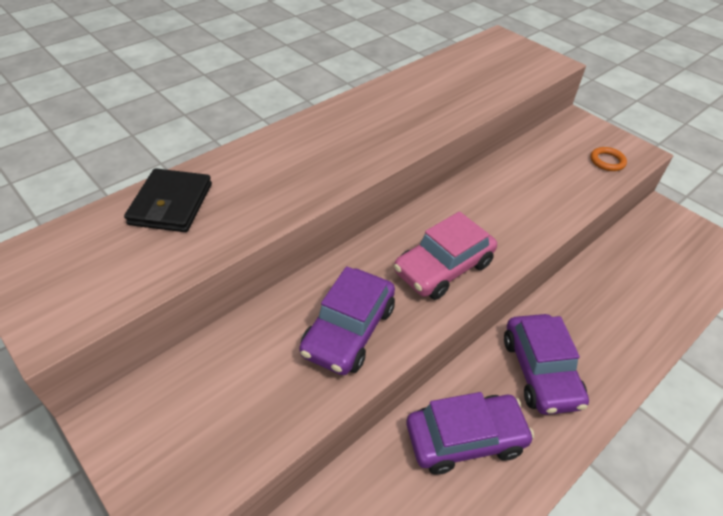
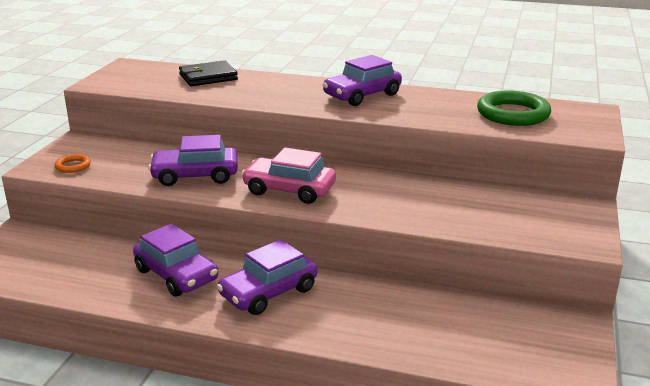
camera: 60 degrees right, 20 degrees down
(359, 123) = (362, 95): none -> purple car
(480, 72) = (513, 114): none -> green ring
(607, 161) = (540, 229): orange ring -> orange ring (73, 166)

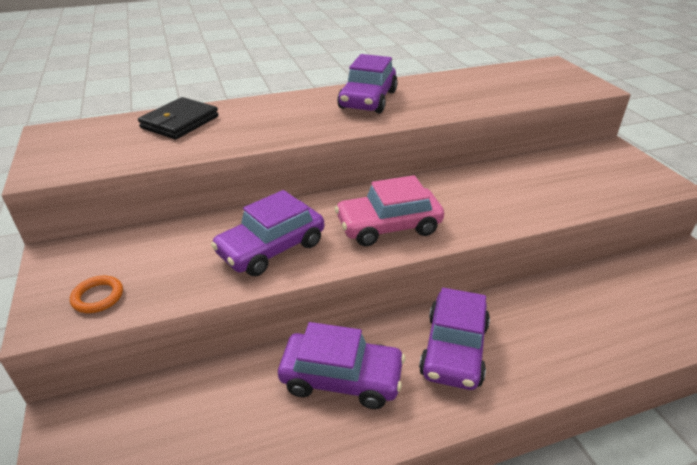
camera: 35 degrees left, 10 degrees up
(513, 114) = (511, 83): green ring -> none

